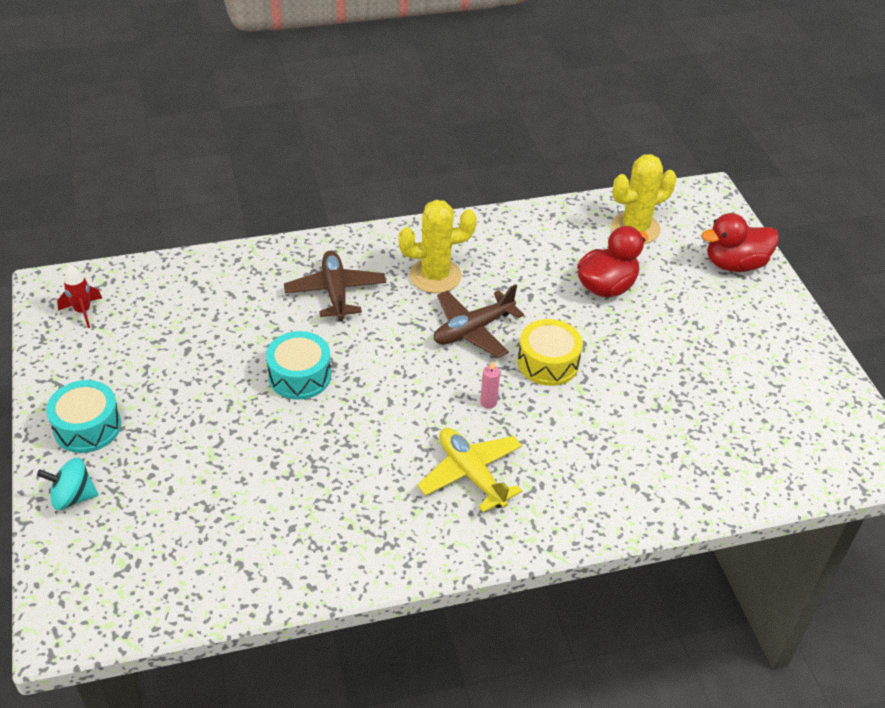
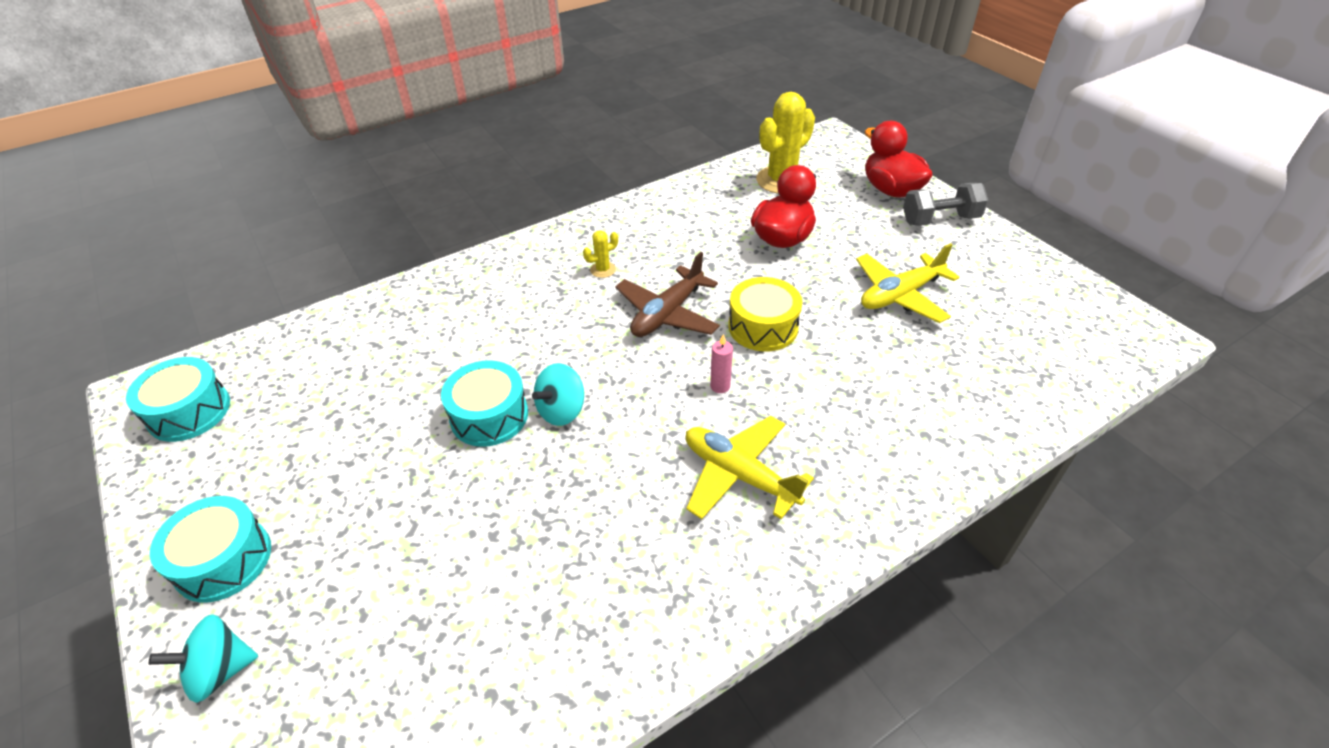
camera: 15 degrees left, 0 degrees up
(83, 311) = (189, 411): red rocket -> turquoise drum
(335, 292) = (499, 312): brown plane -> none
(356, 387) = (561, 410): none -> turquoise spinning top
(435, 276) = (603, 270): yellow cactus -> yellow cactus, size x0.45
(683, 367) = (900, 295): none -> yellow plane
(734, 264) = (891, 190): red duck -> red duck turned 90 degrees clockwise
(763, 306) = (940, 220): none -> grey dumbbell

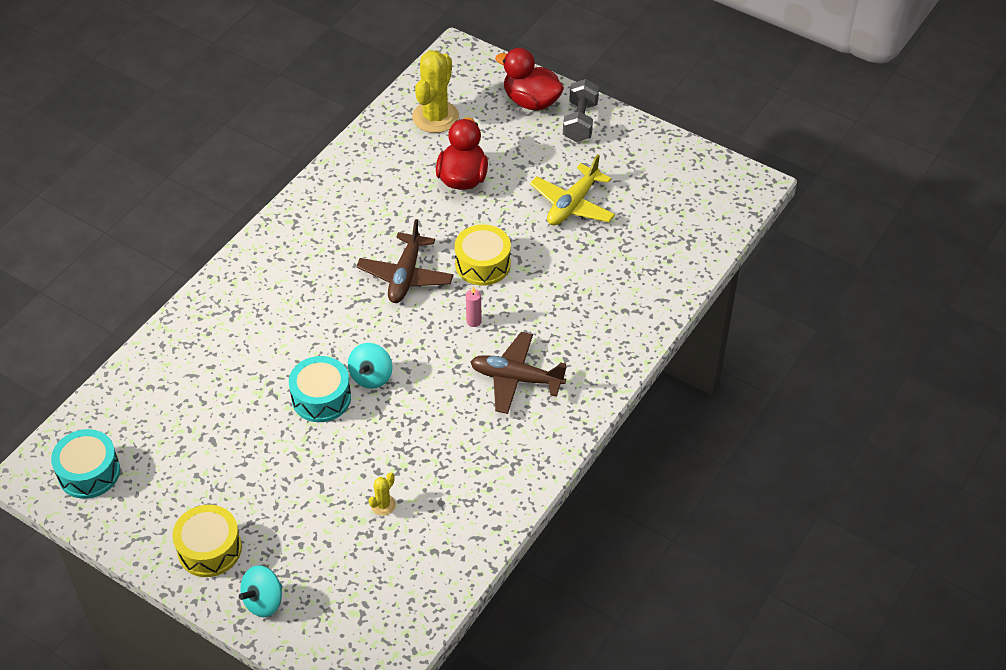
camera: 25 degrees left, 5 degrees up
(223, 560) = (209, 549): turquoise drum -> yellow drum
(603, 270) = (332, 253): yellow cactus -> yellow cactus (383, 505)
(739, 475) = (516, 379): yellow plane -> brown plane
(940, 220) = (580, 122): grey dumbbell -> grey dumbbell turned 45 degrees counterclockwise

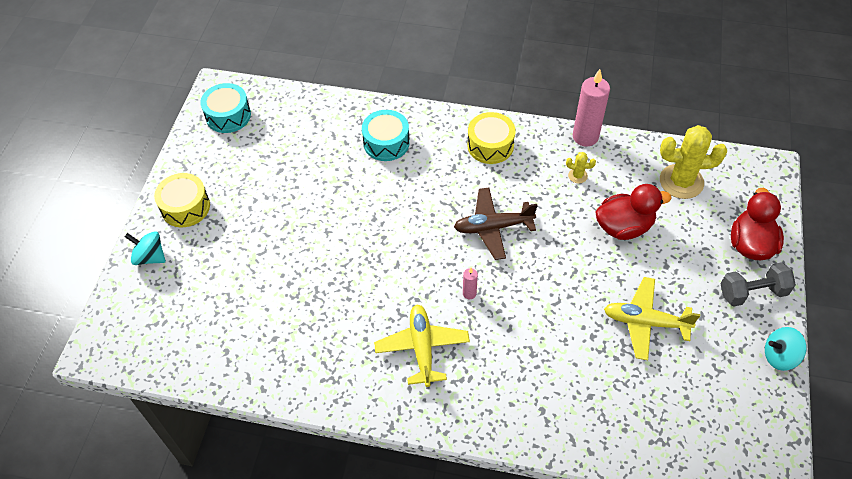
camera: 70 degrees right, 5 degrees up
(321, 398) = (344, 219): turquoise drum -> turquoise drum (386, 143)
(336, 164) = (585, 137): none -> pink candle
(371, 377) = (379, 244): turquoise spinning top -> turquoise spinning top (779, 356)
(383, 505) = (258, 299): yellow cactus -> yellow cactus (577, 176)
(482, 264) = (535, 277): yellow drum -> yellow drum (490, 145)
(516, 379) = (422, 348): brown plane -> yellow plane

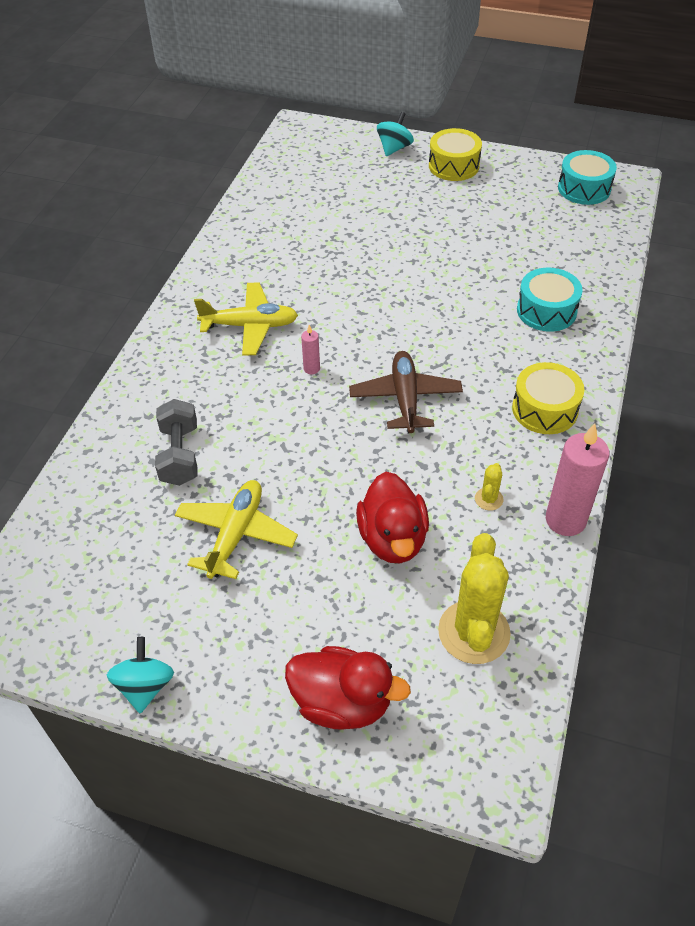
camera: 95 degrees right, 5 degrees down
(752, 292) = (255, 680): grey dumbbell -> grey dumbbell (180, 455)

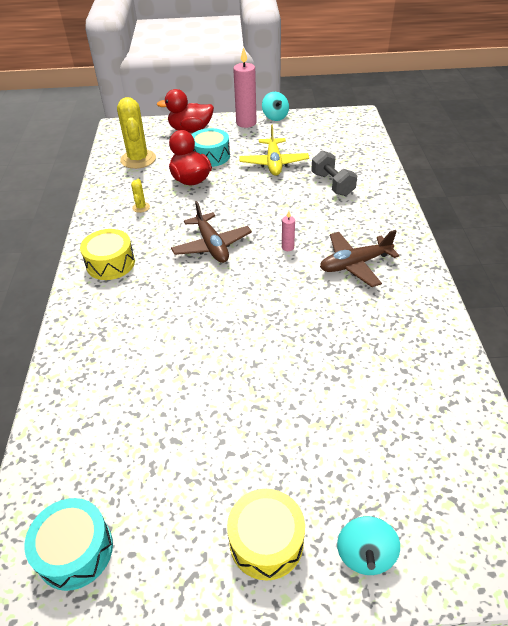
camera: 160 degrees right, 5 degrees down
(250, 326) = (355, 264): yellow plane -> brown plane
(546, 311) = (115, 344): turquoise drum -> turquoise drum (210, 156)
(565, 520) = (94, 209): pink candle -> pink candle (246, 123)

